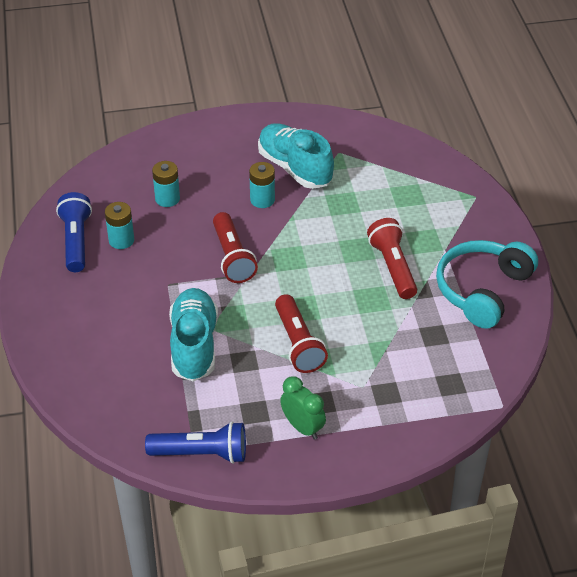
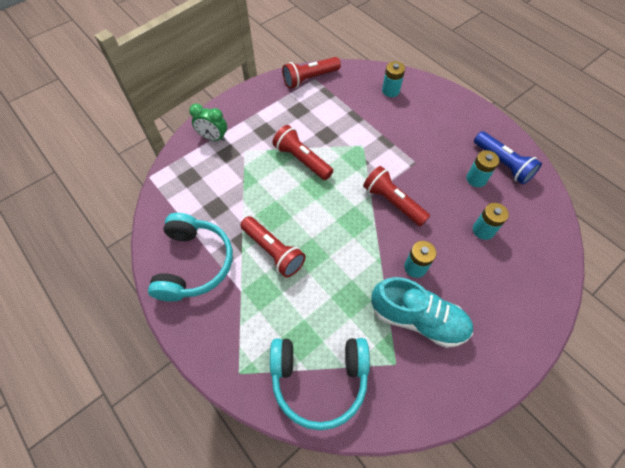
camera: 150 degrees right, 15 degrees up
(107, 381) = (390, 91): none -> turquoise battery
(194, 345) = (363, 130): turquoise shoe -> none
(201, 454) = (310, 79): blue flashlight -> red flashlight
(302, 427) = (265, 113): green clock -> green clock (213, 138)
(409, 168) = (319, 379): none -> turquoise headphones

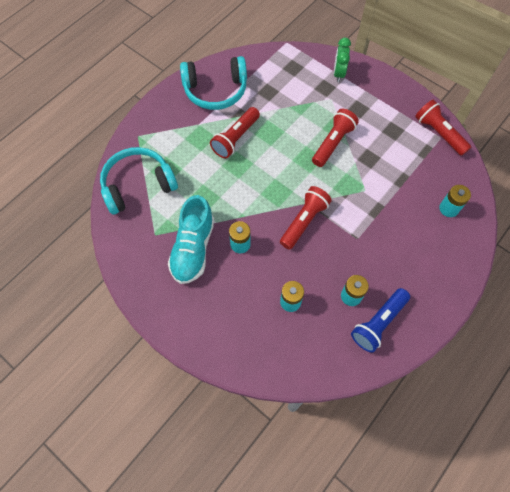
camera: 80 degrees right, 5 degrees up
(319, 379) = (138, 185): turquoise headphones -> turquoise headphones turned 75 degrees clockwise

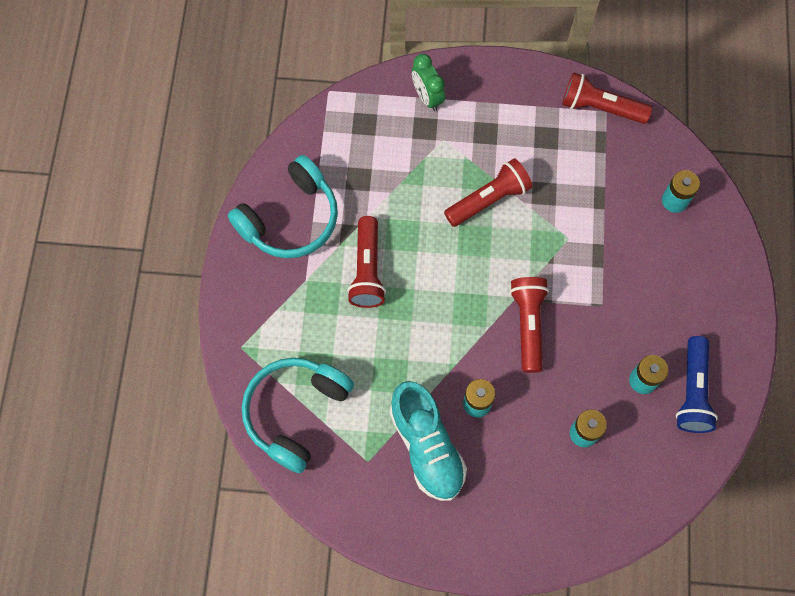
camera: 35 degrees left, 5 degrees up
(333, 143) = (489, 200): red flashlight -> red flashlight turned 60 degrees clockwise

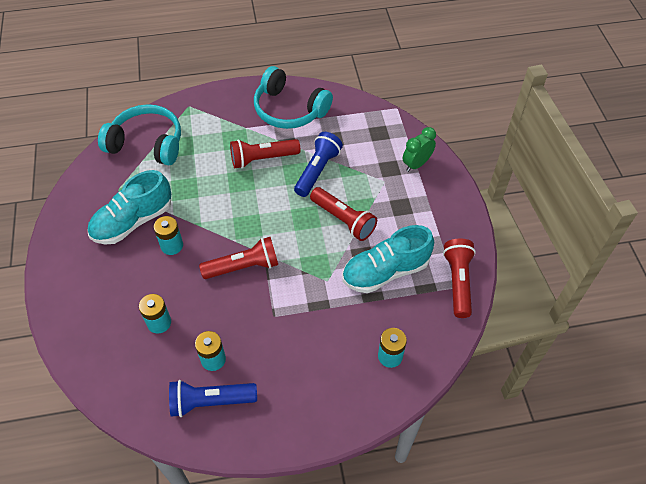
camera: 75 degrees right, 15 degrees down
(405, 209) = (317, 171): none -> blue flashlight
(570, 175) = (385, 271): none -> turquoise shoe

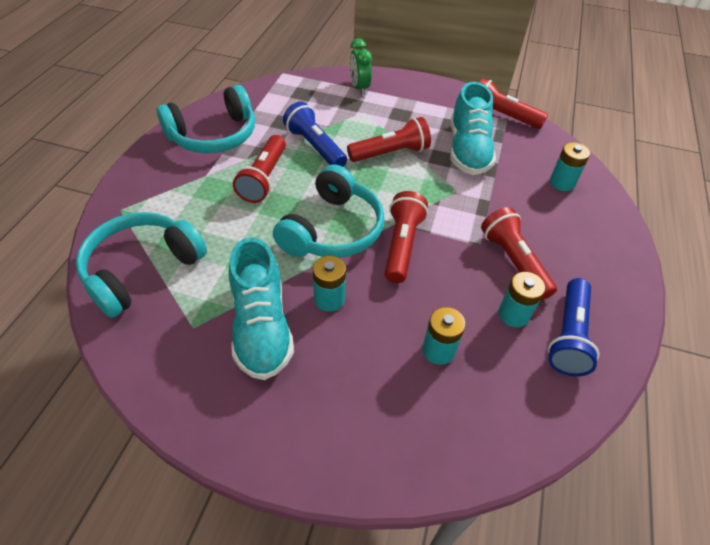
camera: 65 degrees left, 5 degrees down
(235, 220) = (333, 230): none -> turquoise headphones
(267, 345) = (513, 261): none -> red flashlight

